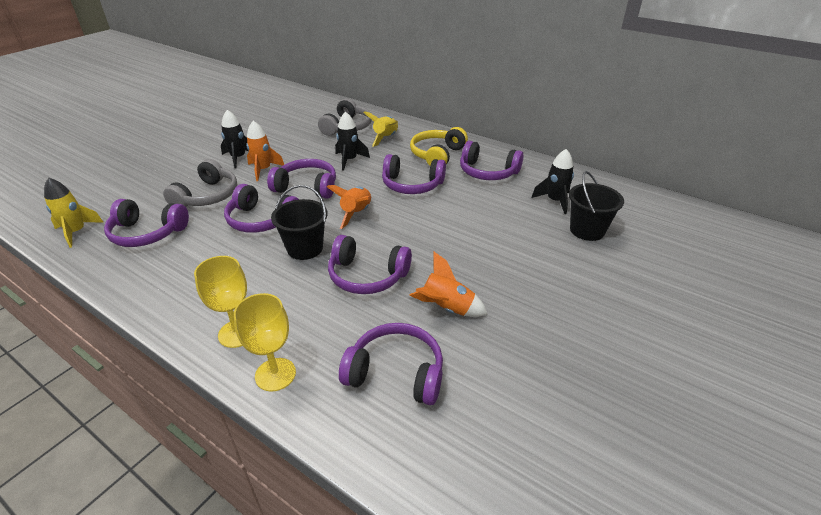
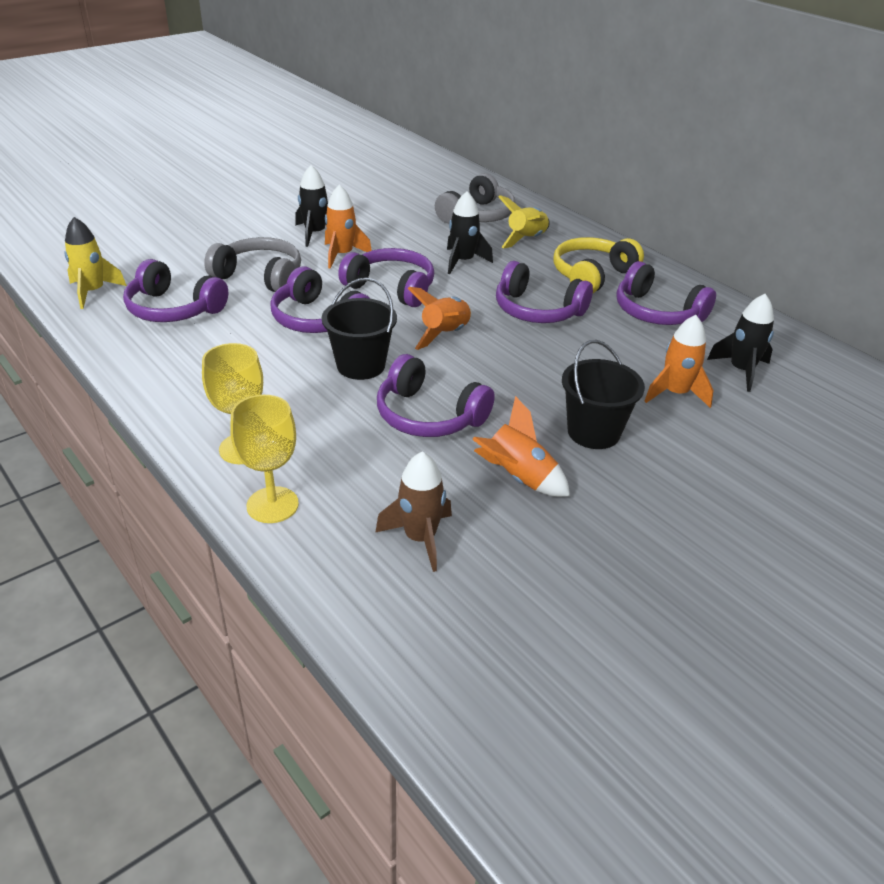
camera: 15 degrees right, 0 degrees up
(207, 196) = (260, 276): grey headphones -> grey headphones turned 105 degrees counterclockwise
(396, 373) = (420, 538): purple headphones -> brown rocket
(522, 225) = (675, 393): none -> orange rocket
(587, 230) = (770, 420): black bucket -> black bucket (593, 432)

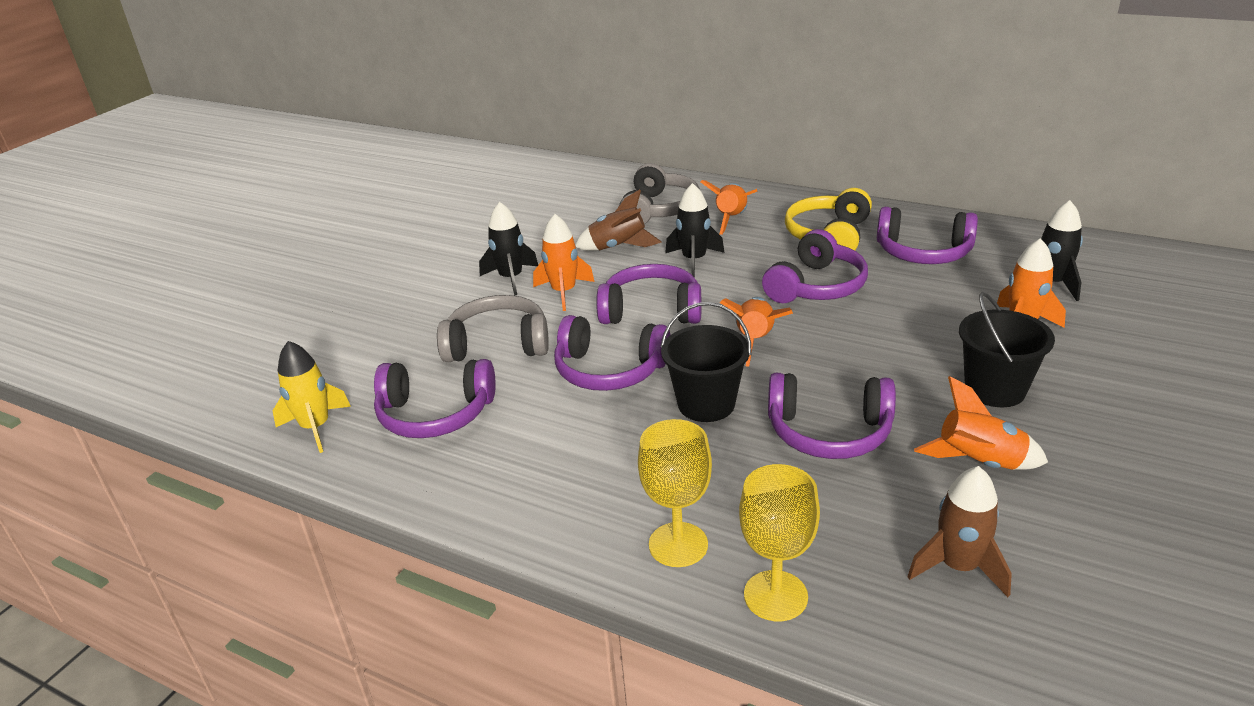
camera: 20 degrees left, 5 degrees down
(416, 234) = (618, 247): none -> brown rocket
(526, 239) = (731, 219): yellow rocket -> orange rocket
(537, 310) = (816, 286): purple headphones -> purple headphones turned 60 degrees counterclockwise

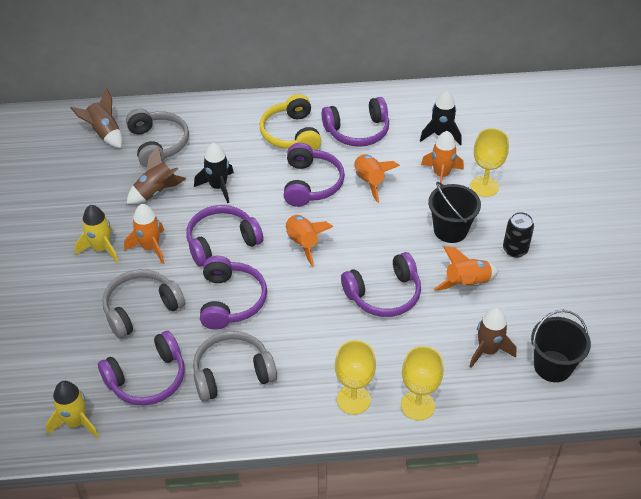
camera: 35 degrees left, 15 degrees up
(511, 278) = (101, 248): black rocket -> yellow rocket
(539, 446) = (232, 373): none -> grey headphones
(609, 370) = (231, 300): purple headphones -> purple headphones turned 75 degrees counterclockwise
(610, 188) = (104, 133): none -> brown rocket
(706, 404) = (306, 302): black bucket -> black bucket (552, 366)
(731, 219) = (216, 138): orange rocket -> orange rocket (369, 181)
(1089, 355) = (484, 186): none -> yellow goblet
(1098, 447) = (515, 250): none -> black can

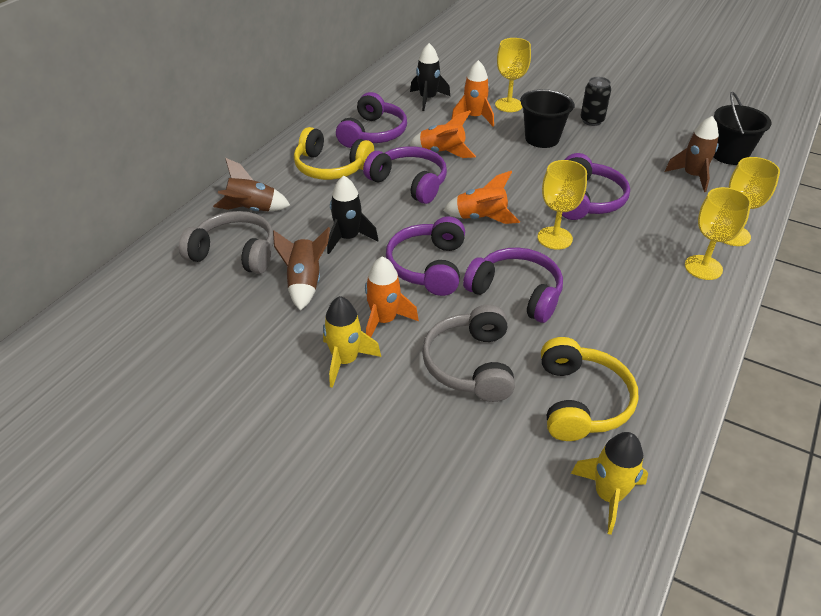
camera: 55 degrees left, 5 degrees down
(104, 133) = (164, 285): brown rocket -> brown rocket (252, 210)
(147, 379) = (581, 401): purple headphones -> yellow headphones
(232, 373) = (617, 332): grey headphones -> none
(314, 295) = (554, 238): none -> yellow goblet
(467, 283) = (610, 156): orange rocket -> none

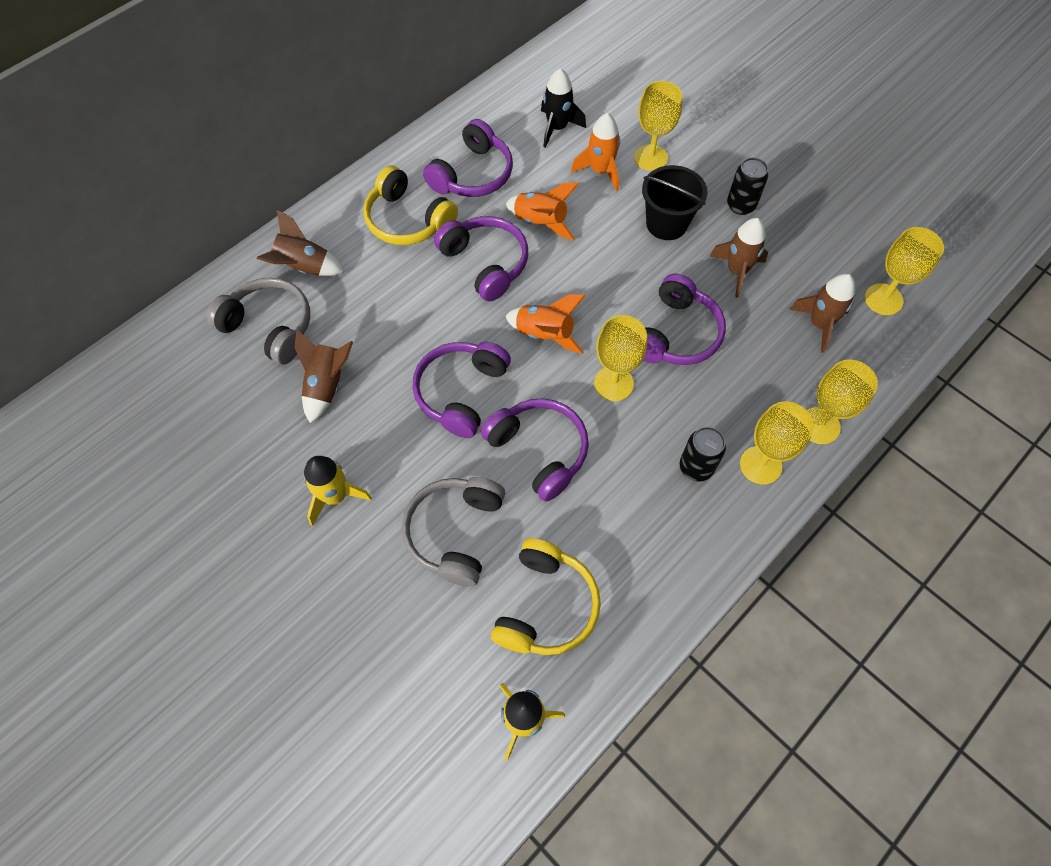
camera: 15 degrees right, 20 degrees up
(348, 238) = (391, 332): black rocket -> none
(384, 320) = (390, 455): orange rocket -> none
(611, 156) = (737, 271): none -> brown rocket
(653, 278) = (696, 467): none -> black can
(729, 155) = (883, 299): black bucket -> yellow goblet

